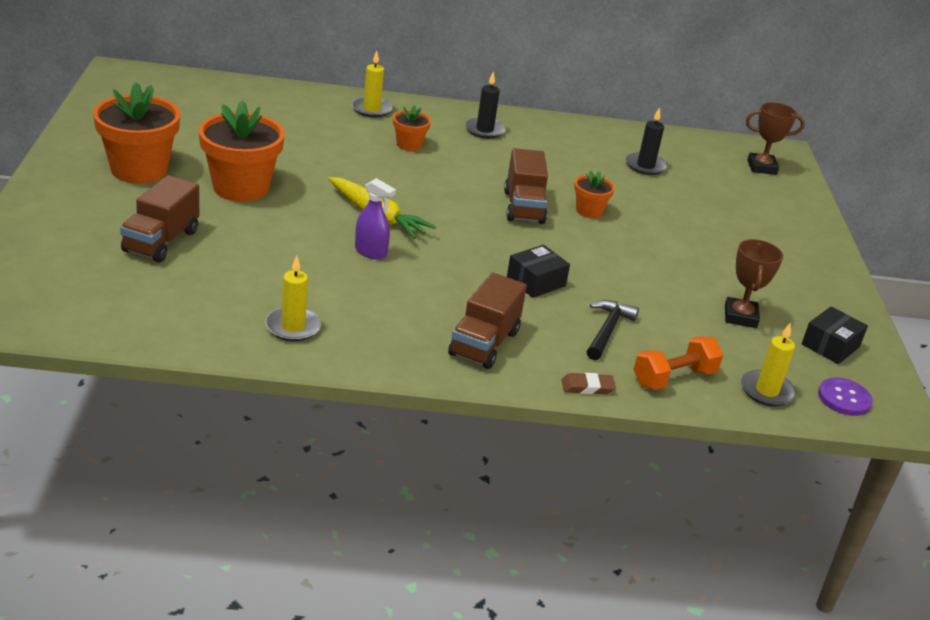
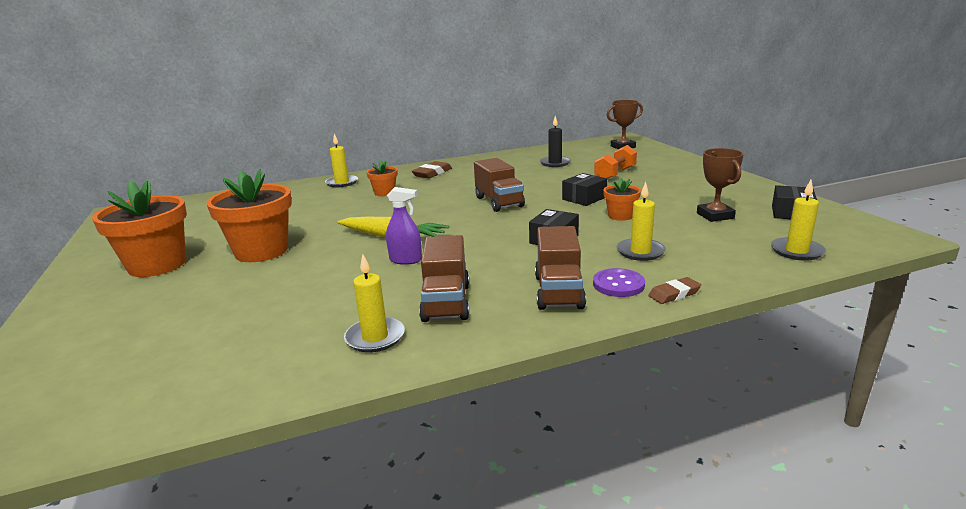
camera: 15 degrees left, 10 degrees down
(161, 241) = (200, 310): brown truck -> brown truck (446, 302)
(484, 130) = (432, 173): black candle -> brown eraser
(589, 211) = (545, 192): orange flower pot -> orange flower pot (620, 216)
(607, 330) = (640, 252): black hammer -> yellow candle
(623, 237) = (584, 198): none -> black box
(674, 378) = (726, 265): orange dumbbell -> orange dumbbell (615, 174)
(844, 398) = (848, 238): purple button -> purple button (618, 284)

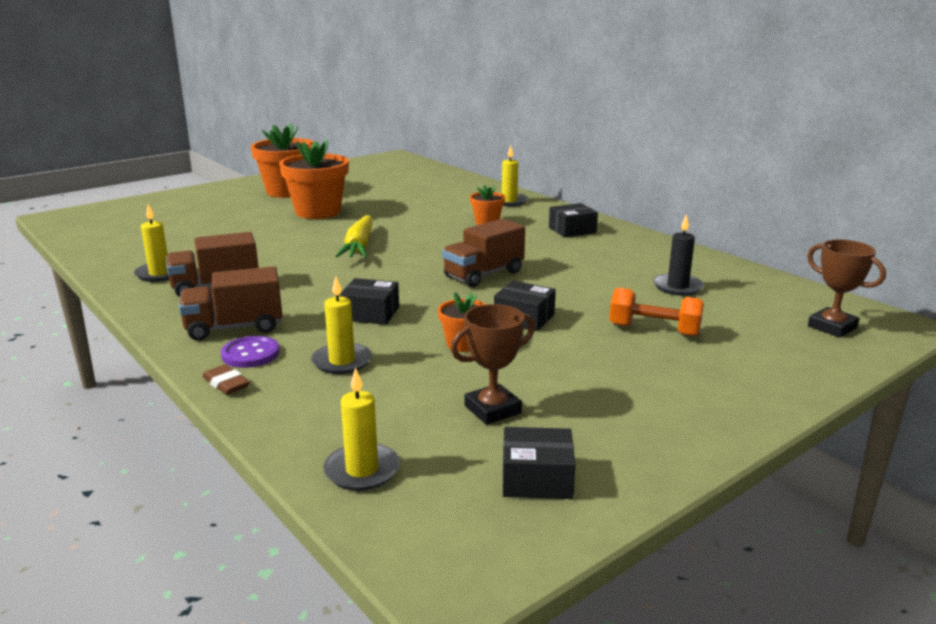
camera: 70 degrees right, 0 degrees up
(406, 260) = (305, 260): purple spray bottle -> none
(432, 173) = (572, 230): brown eraser -> black box

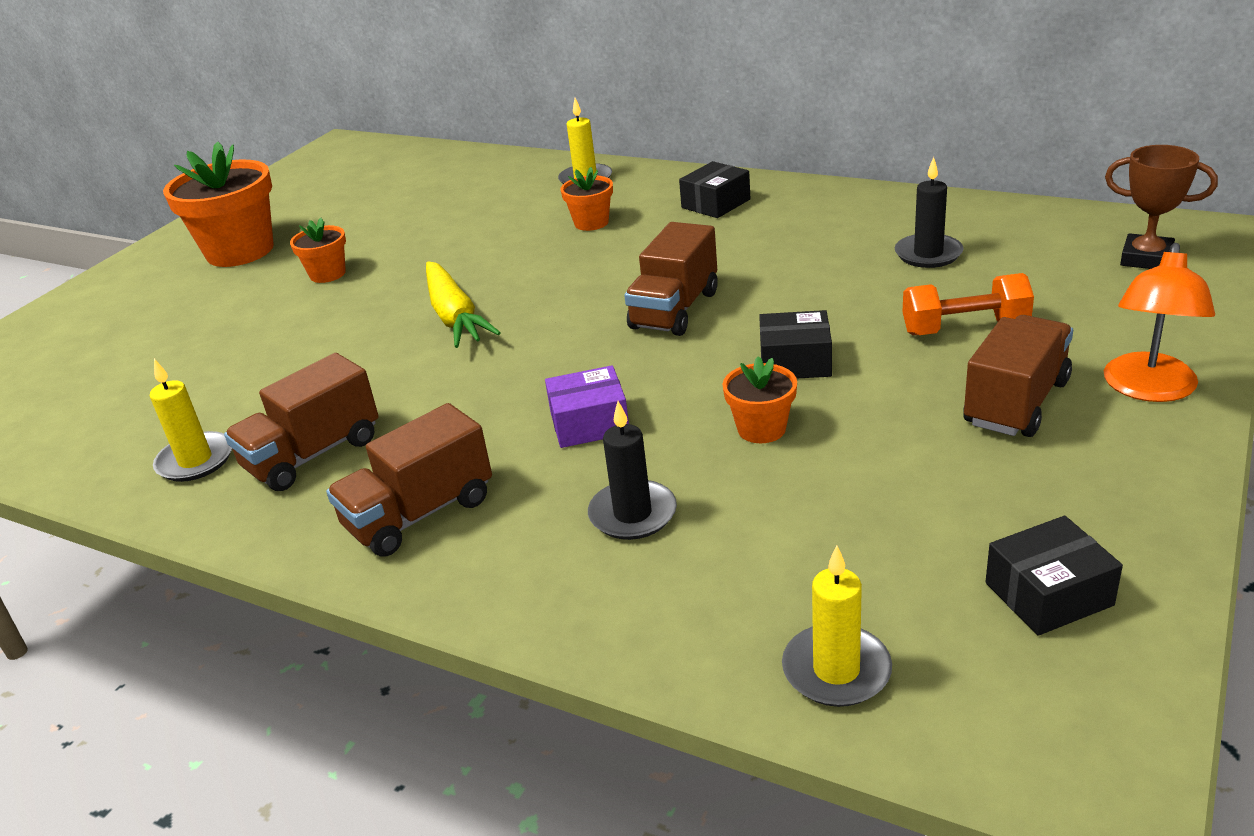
camera: 20 degrees left, 10 degrees up
(226, 383) = (509, 610): brown eraser -> none
(250, 354) = (491, 549): purple button -> none
(318, 212) = (327, 274): orange flower pot -> orange flower pot, size x0.50
(342, 361) = (633, 514): yellow candle -> black candle
(370, 313) = (589, 423): black box -> purple box
(492, 409) = (898, 515): brown trophy -> none
(640, 377) = (1016, 403): none -> brown truck
(742, 396) = (1148, 389): none -> orange lamp

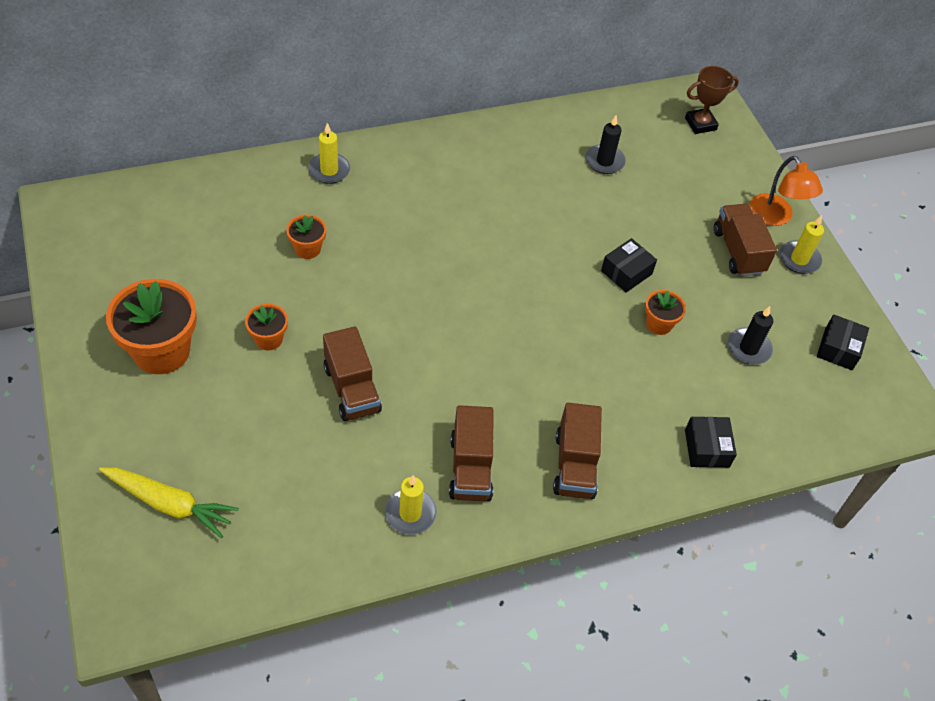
camera: 55 degrees left, 20 degrees up
(454, 316) = (409, 331): yellow carrot -> yellow carrot (169, 504)
(589, 423) = (581, 365): purple box -> none
(591, 223) = (388, 212): orange flower pot -> orange flower pot (307, 249)
(633, 514) = (663, 405): black candle -> black candle (748, 348)
(675, 310) = (527, 264): brown truck -> brown truck (352, 389)
(716, 203) = (445, 162): black box -> black box (707, 448)
(836, 670) = (812, 428): yellow candle -> yellow candle (799, 259)
(964, 328) = (673, 211): orange dumbbell -> none

